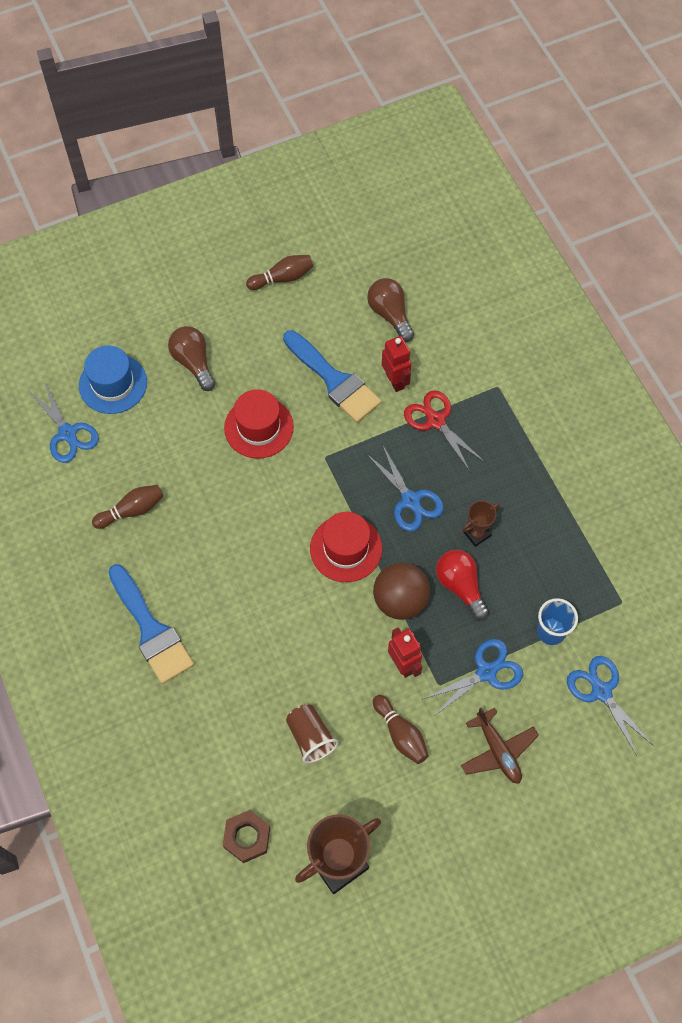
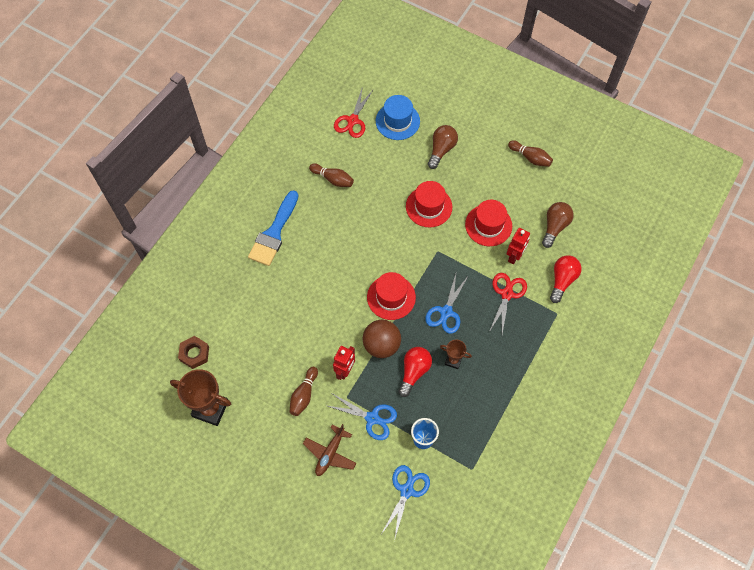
camera: 55 degrees right, 0 degrees up
(67, 433) = (353, 120): blue scissors -> red scissors
(310, 737) = (270, 349): brown cup -> none
(334, 380) = (488, 225): blue brush -> red hat
(461, 353) = (562, 280): none -> red light bulb

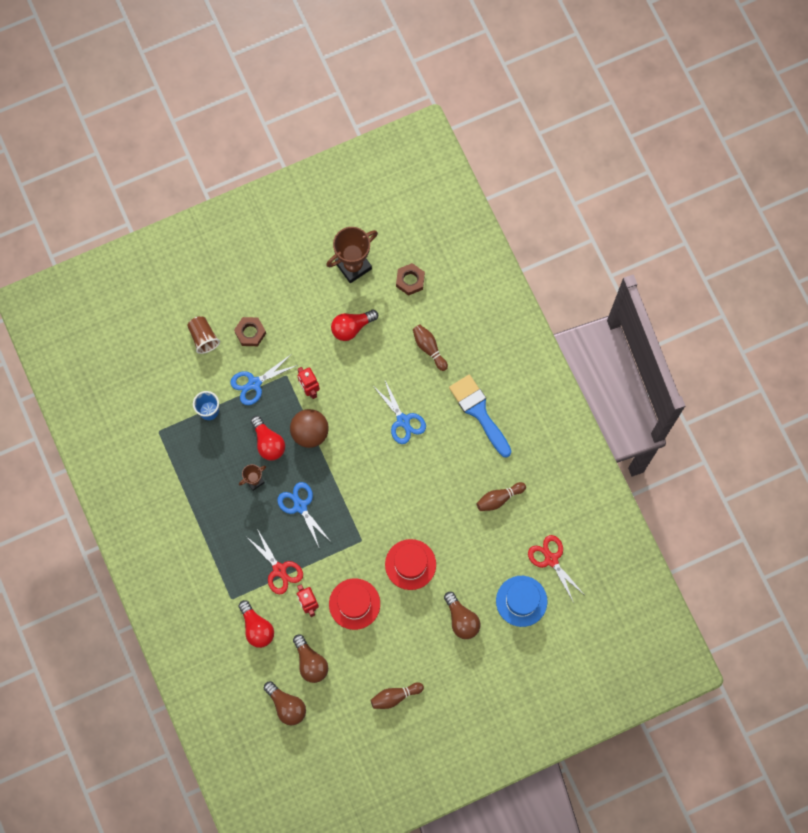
camera: 125 degrees right, 10 degrees up
(268, 373) = (351, 327): none -> red light bulb
(304, 395) = (312, 343): brown bowling pin -> brown bowling pin (429, 348)
(330, 453) = (250, 333): brown plane -> brown nut
(362, 491) = (203, 337): none -> brown cup
(391, 297) = (347, 470): red hat -> none
(406, 490) = (179, 370): blue scissors -> blue scissors (403, 420)
(598, 222) = (286, 705): none -> brown light bulb

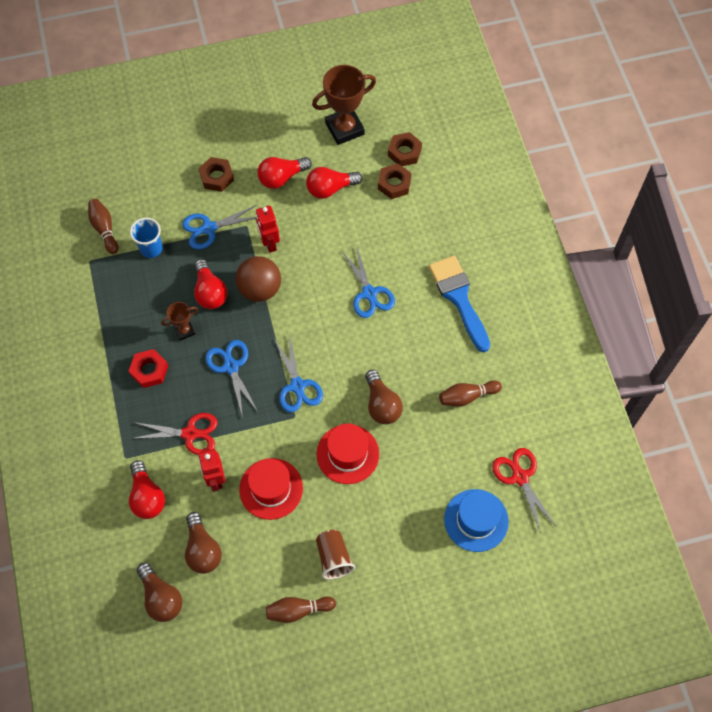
camera: 10 degrees right, 10 degrees down
(203, 337) = (164, 174): brown cup -> brown cup (334, 557)
(233, 521) = (149, 370): none -> red nut
(279, 569) = (190, 434): red scissors -> red scissors turned 60 degrees counterclockwise
(307, 324) = (281, 178): none -> red light bulb
(358, 513) = (297, 386): none -> blue scissors
(406, 313) = (394, 184): none -> brown nut
(429, 348) = (413, 223): brown bowling pin -> brown bowling pin (104, 229)
(461, 619) = (398, 530): brown light bulb -> brown light bulb (381, 404)

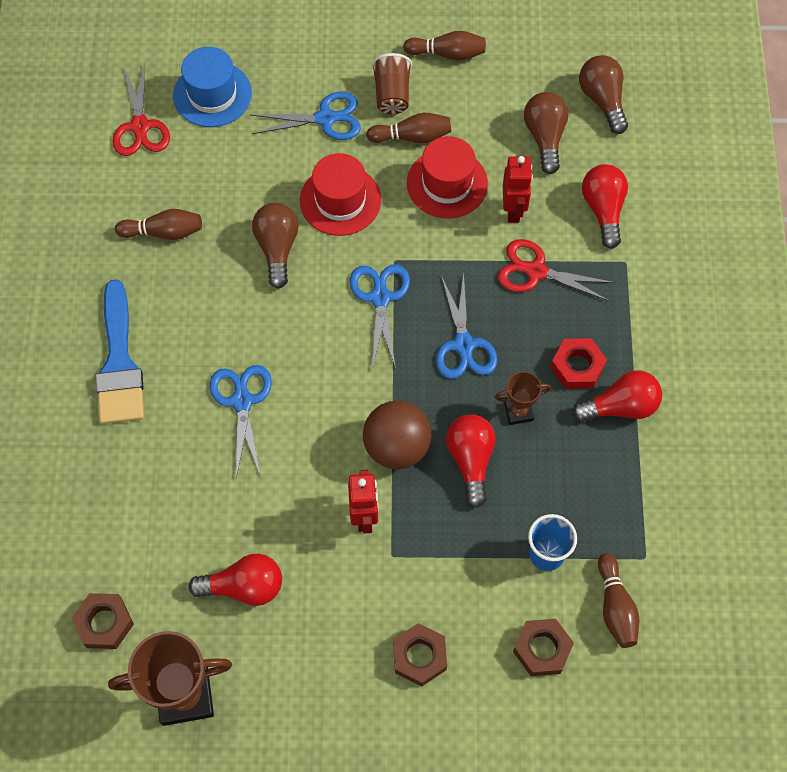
camera: 165 degrees left, 0 degrees up
(209, 228) = (450, 566): blue scissors -> blue scissors (325, 118)
(281, 178) = (315, 627): red light bulb -> red light bulb (620, 407)
(307, 523) = (412, 136): none -> brown bowling pin
(394, 184) = (142, 569): brown nut -> brown nut (542, 649)

